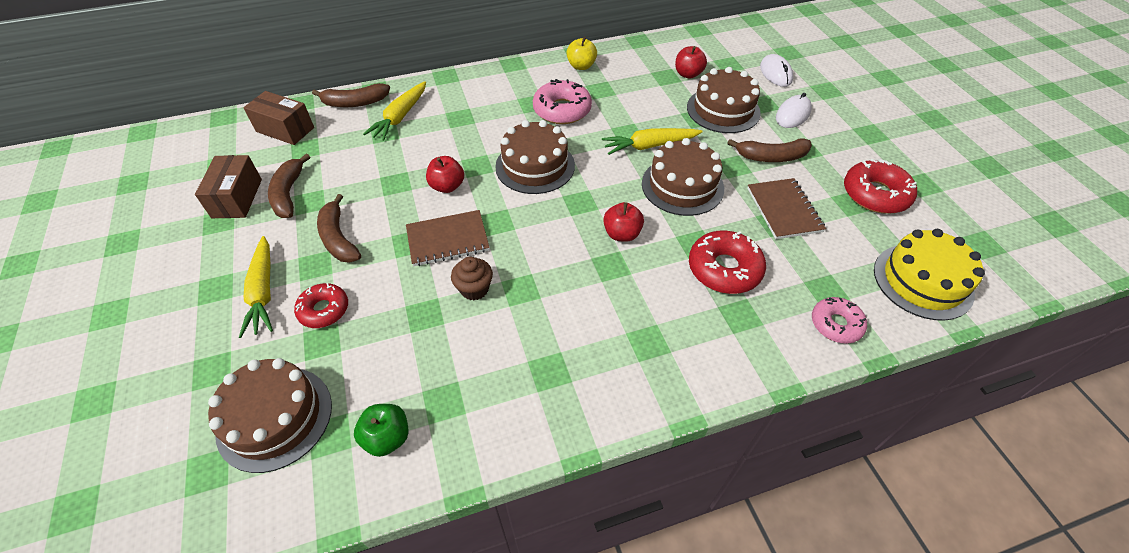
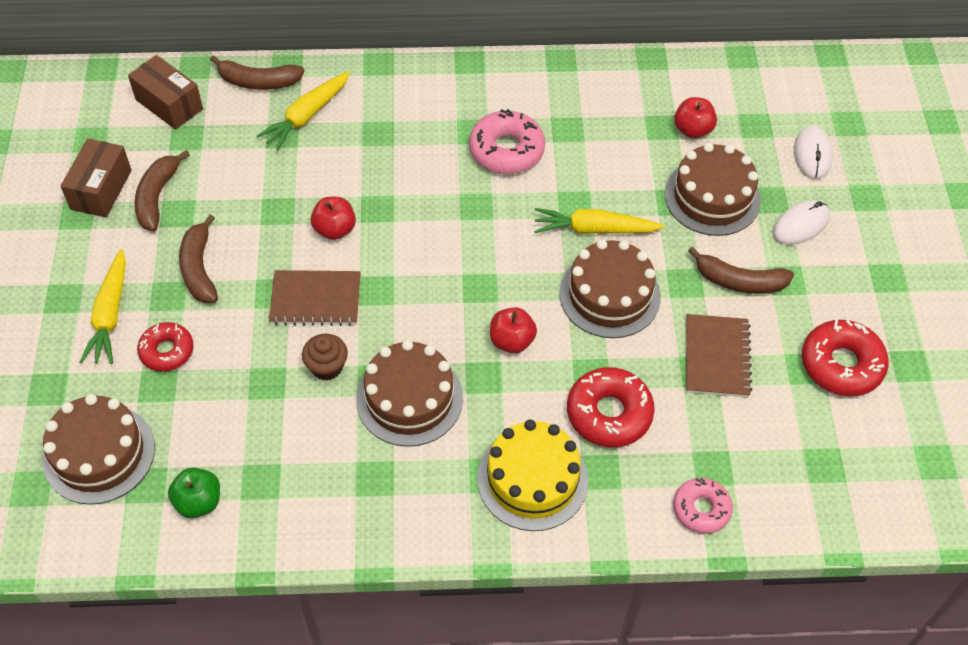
camera: 15 degrees right, 5 degrees up
(535, 166) = (445, 225): brown cake -> brown cake (409, 398)
(581, 66) = (557, 85): yellow apple -> none
(922, 281) = (831, 487): yellow cake -> yellow cake (532, 479)

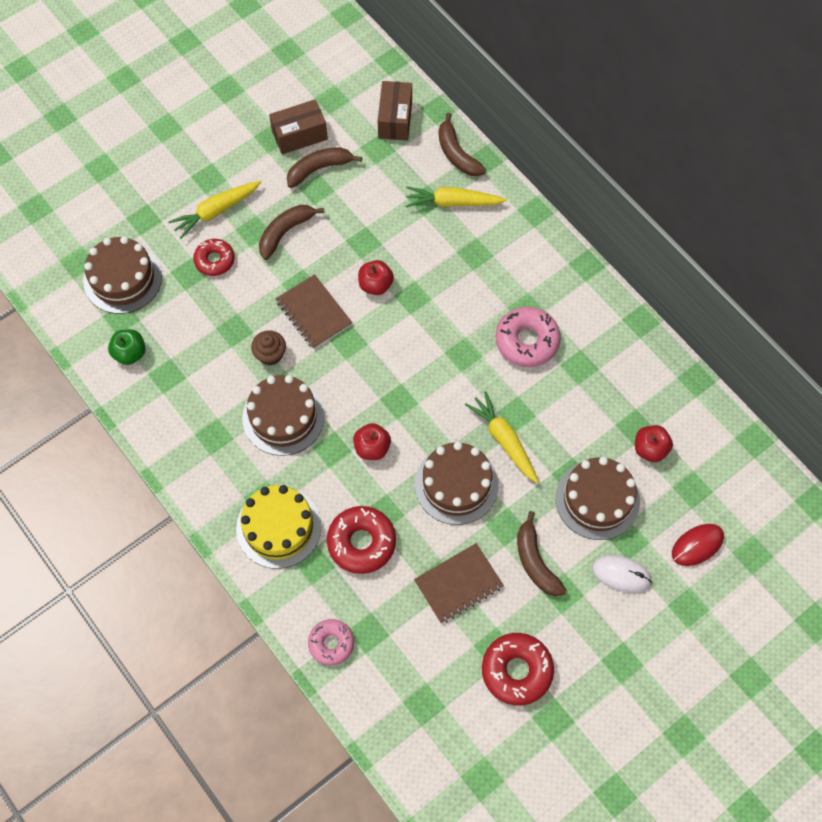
camera: 55 degrees right, 10 degrees up
(812, 154) = (697, 545): white mouse -> red mouse

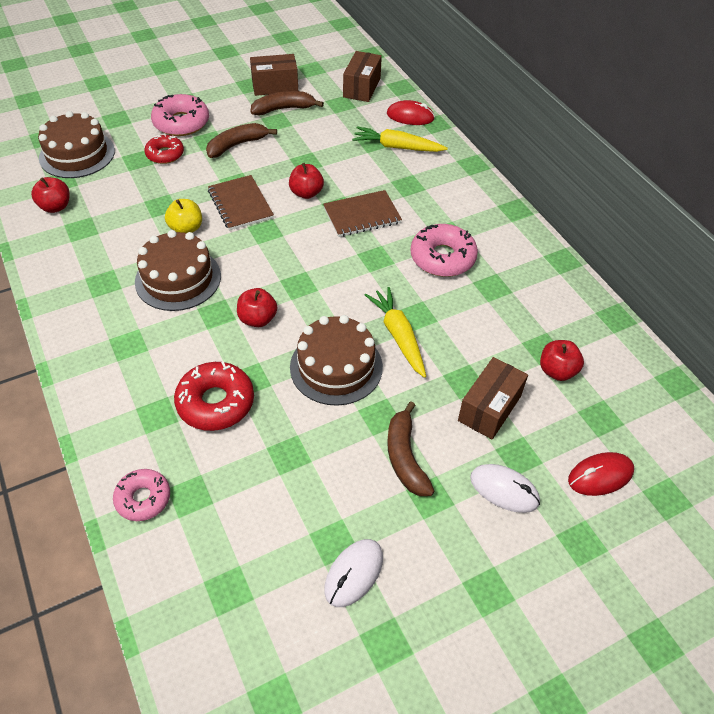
camera: 10 degrees right, 15 degrees down
(130, 353) = (55, 207): green apple -> red apple
(216, 211) = (181, 123): yellow carrot -> pink donut
(270, 354) = (186, 228): brown cupcake -> yellow apple
(278, 527) = (133, 372): yellow cake -> none
(457, 154) = (410, 116): brown banana -> red mouse
(458, 584) = (310, 464): brown notebook -> brown notebook (362, 215)
(516, 671) = (354, 574): red donut -> white mouse
(597, 499) = (489, 408): brown cake -> brown box

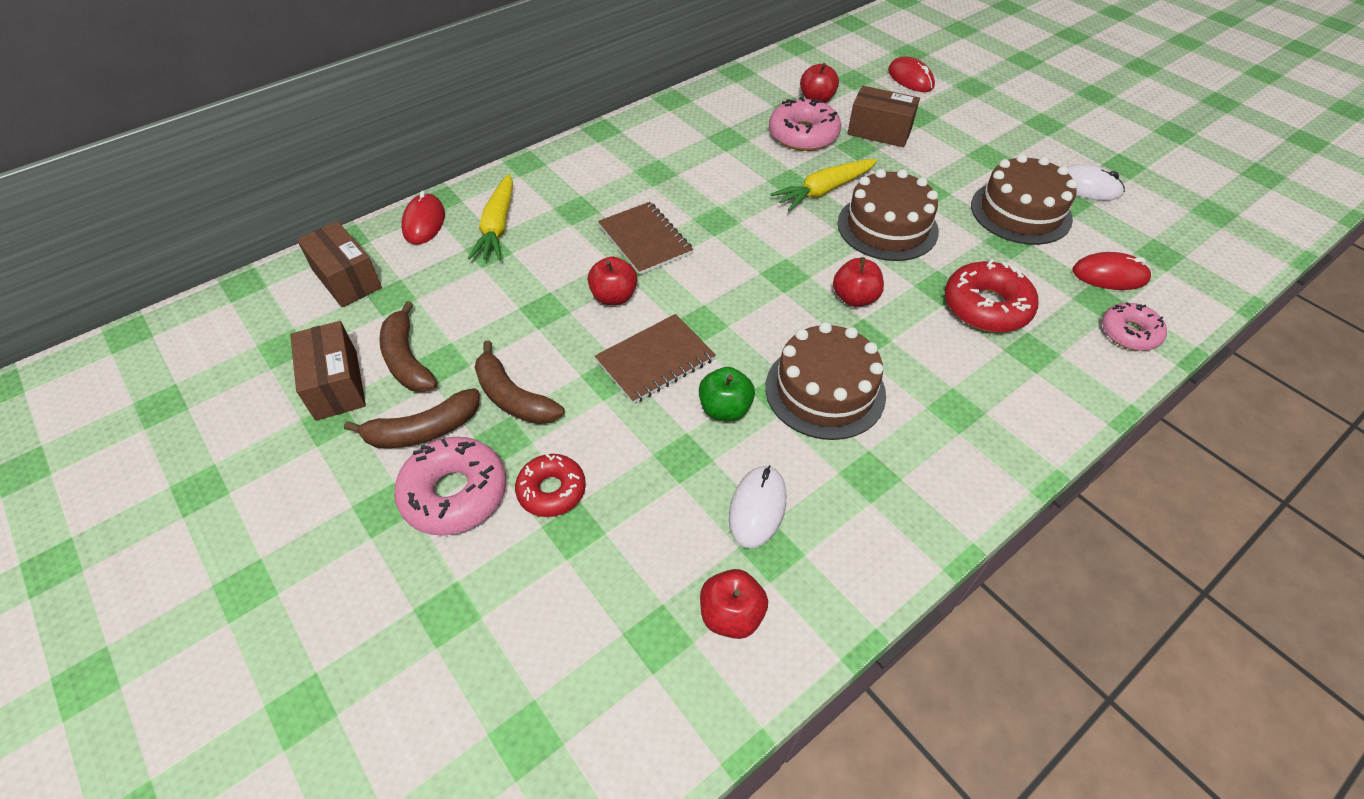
camera: 100 degrees left, 0 degrees up
(77, 154) = (573, 641): brown cake -> brown cake (1020, 212)
(186, 228) = (725, 409): yellow apple -> green apple
(216, 521) = (1109, 275): none -> red mouse
(362, 88) = (347, 279): brown box -> brown box turned 45 degrees clockwise
(405, 457) = (961, 172): brown banana -> brown banana (423, 430)
(442, 257) = (697, 172): pink donut -> pink donut (803, 135)
(504, 490) = (955, 120): white mouse -> white mouse (757, 508)

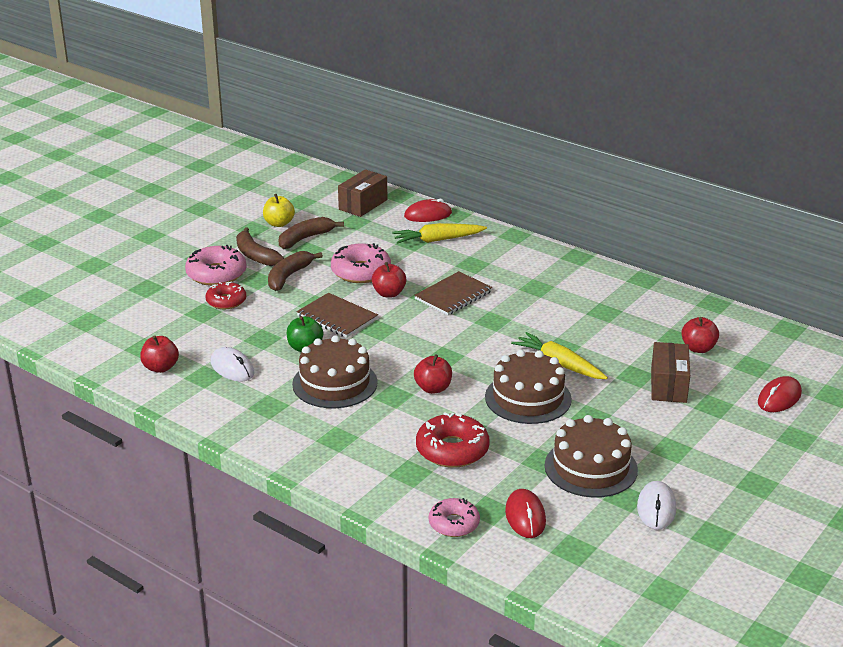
camera: 75 degrees right, 20 degrees down
(336, 385) = (279, 223): brown box -> yellow apple
(757, 508) = (232, 368): white mouse -> white mouse turned 45 degrees clockwise
(803, 135) = (634, 347): pink donut -> pink donut (361, 271)

